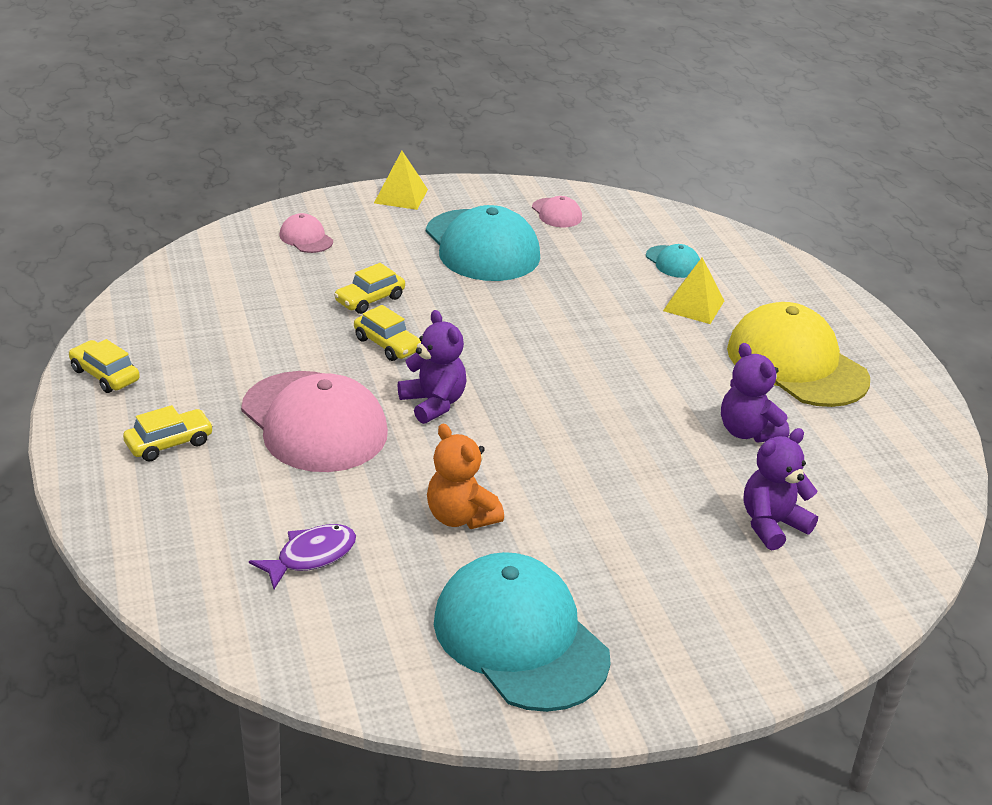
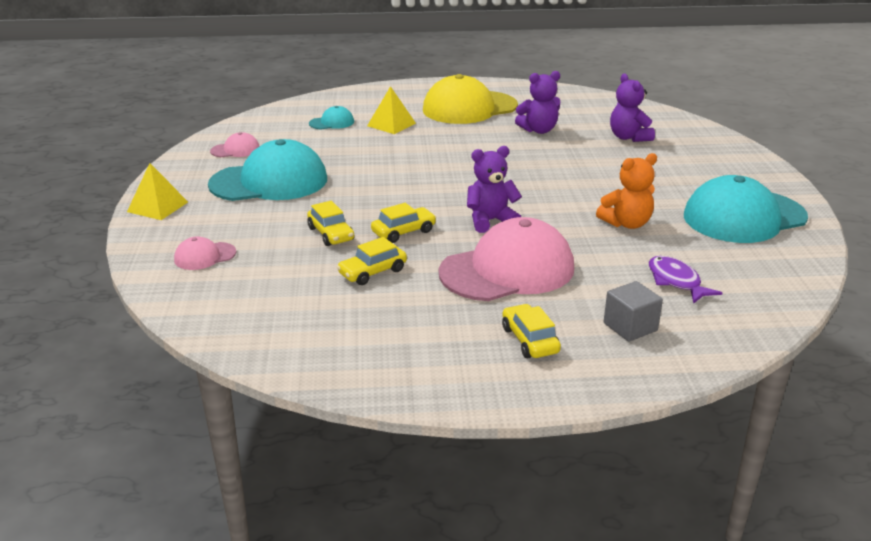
camera: 75 degrees left, 5 degrees down
(105, 375) = (410, 376): yellow car -> yellow car (372, 272)
(200, 515) = (630, 327): none -> grey cube

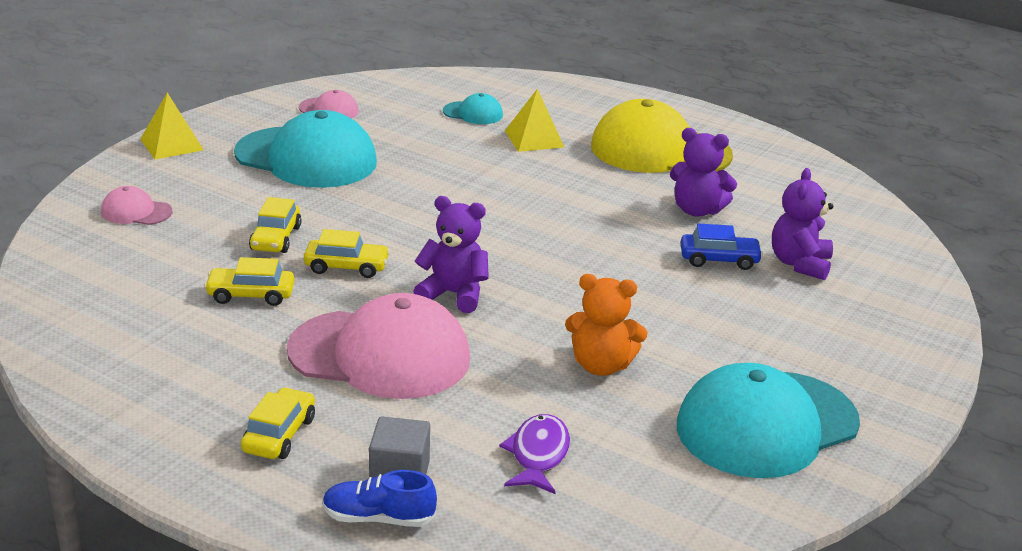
camera: 35 degrees right, 0 degrees up
(590, 150) = (719, 260): none -> blue car
(659, 355) = (378, 518): none -> blue shoe
(744, 217) = (766, 425): turquoise cap -> turquoise cap turned 45 degrees counterclockwise

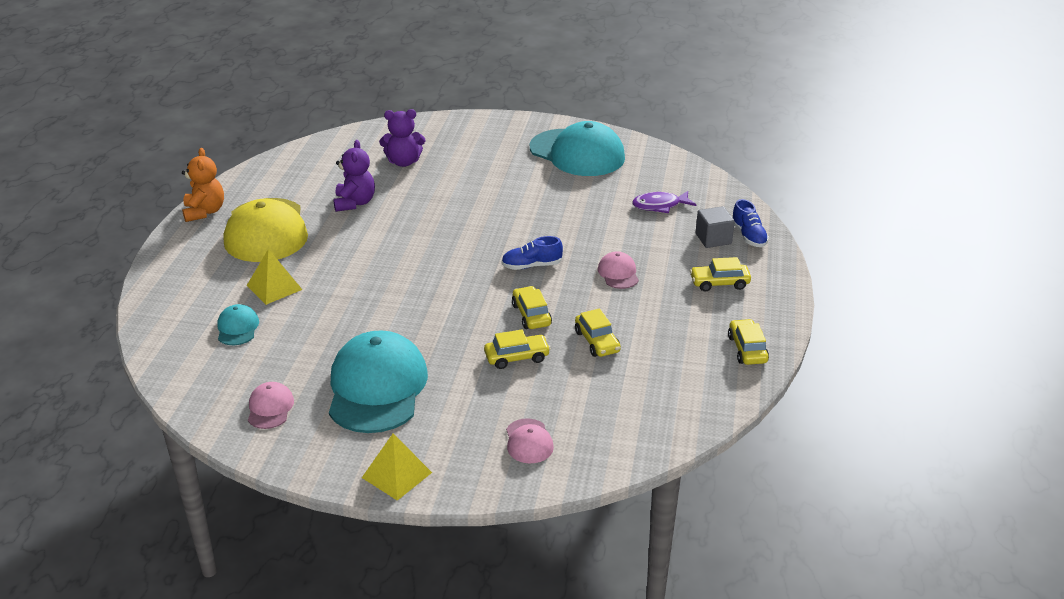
camera: 110 degrees left, 5 degrees up
(116, 400) = (747, 349): none -> yellow car
(380, 355) = (618, 273): pink cap -> pink cap, size x0.45
(454, 294) = (531, 266): purple teddy bear -> blue shoe
(601, 365) = (566, 203): orange teddy bear -> orange teddy bear (204, 212)
(719, 260) = (417, 187): blue car -> none

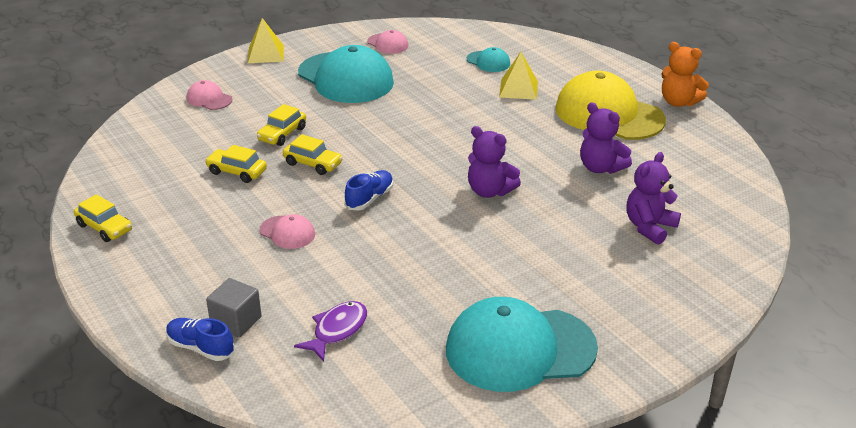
camera: 135 degrees right, 0 degrees up
(448, 228) = (489, 191): none -> purple teddy bear
(719, 283) = (183, 274): yellow car -> none

